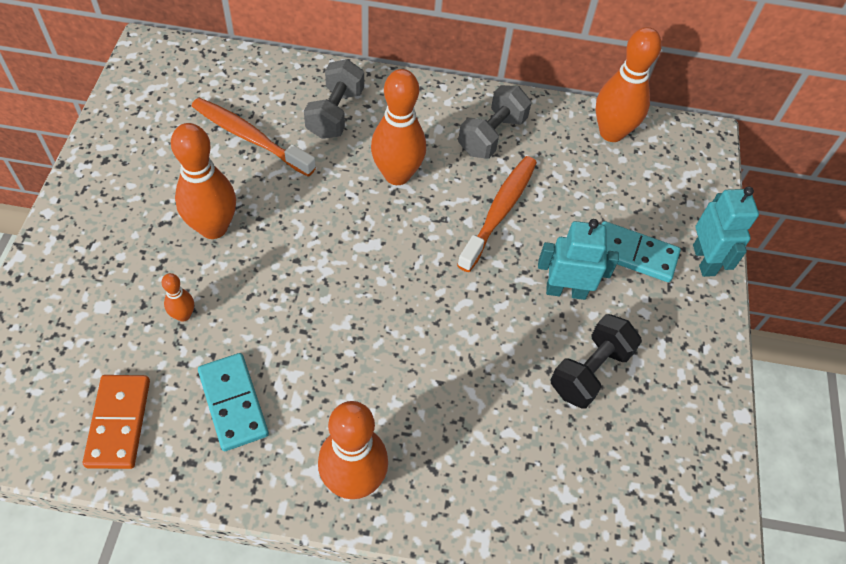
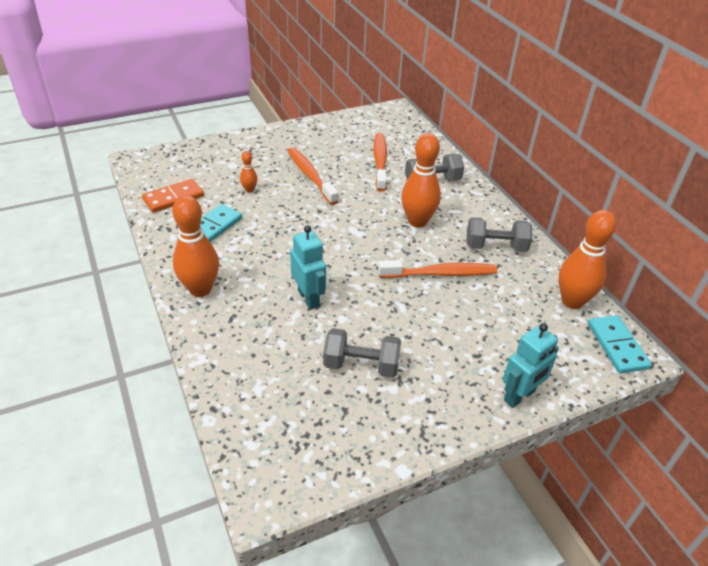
camera: 60 degrees right, 15 degrees down
(213, 228) = (310, 176): orange bowling pin -> orange toothbrush
(566, 291) = (412, 329): turquoise robot -> turquoise robot (309, 298)
(590, 371) = (361, 365): black dumbbell -> grey dumbbell
(634, 254) = (480, 353): turquoise domino -> turquoise domino (616, 346)

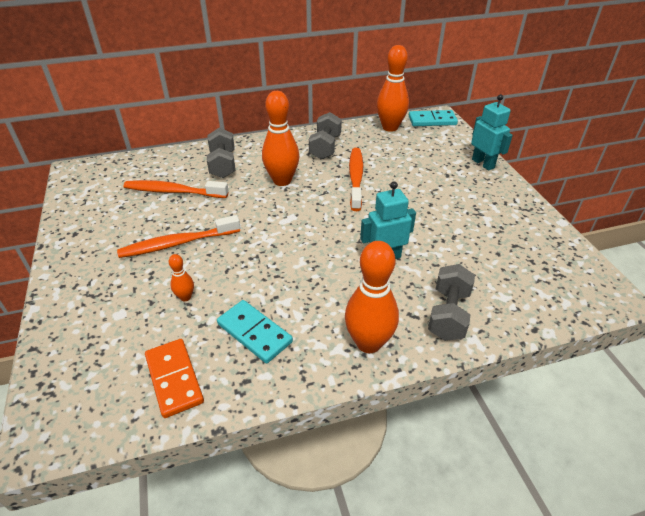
camera: 80 degrees left, 0 degrees up
(361, 365) = (466, 232): grey dumbbell -> grey dumbbell (448, 314)

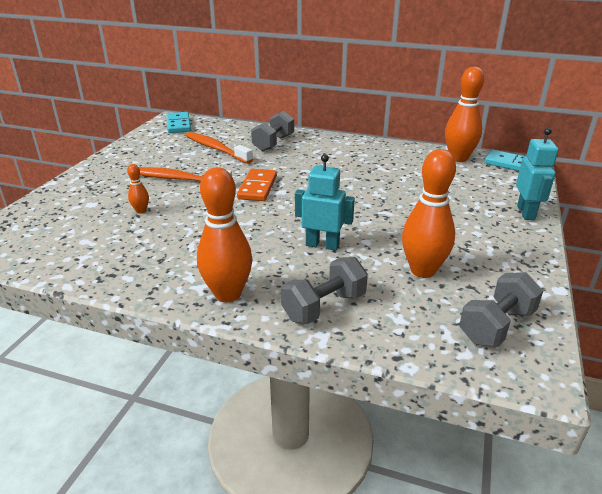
camera: 35 degrees right, 10 degrees down
(174, 379) = (72, 252): orange domino -> orange domino (257, 187)
(254, 333) = (155, 250): turquoise domino -> turquoise domino (178, 124)
(282, 181) = (306, 166): orange bowling pin -> orange bowling pin (423, 270)
(325, 147) = (374, 155): grey dumbbell -> grey dumbbell (496, 326)
(356, 178) = (373, 184): orange toothbrush -> none

